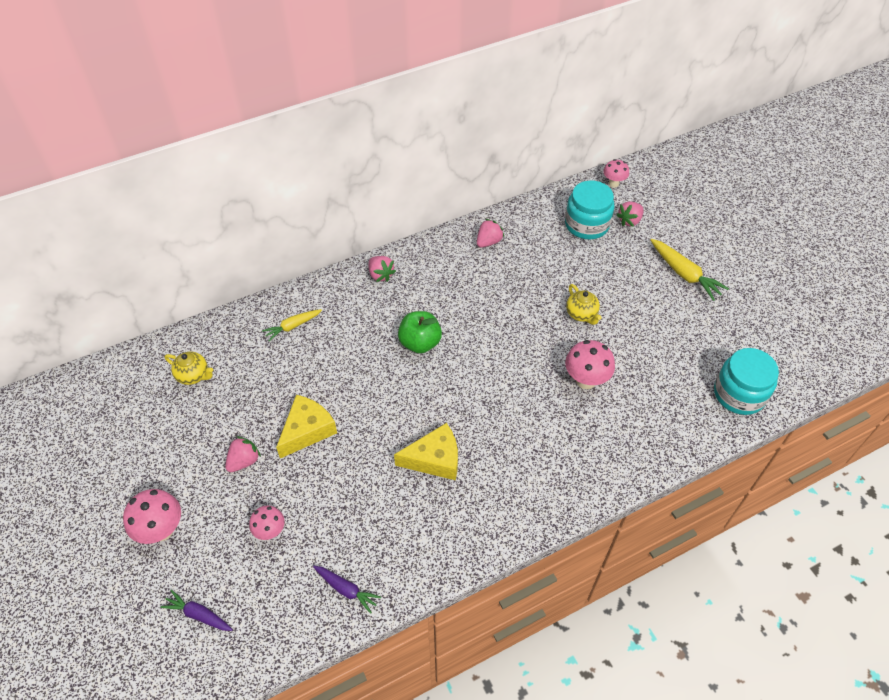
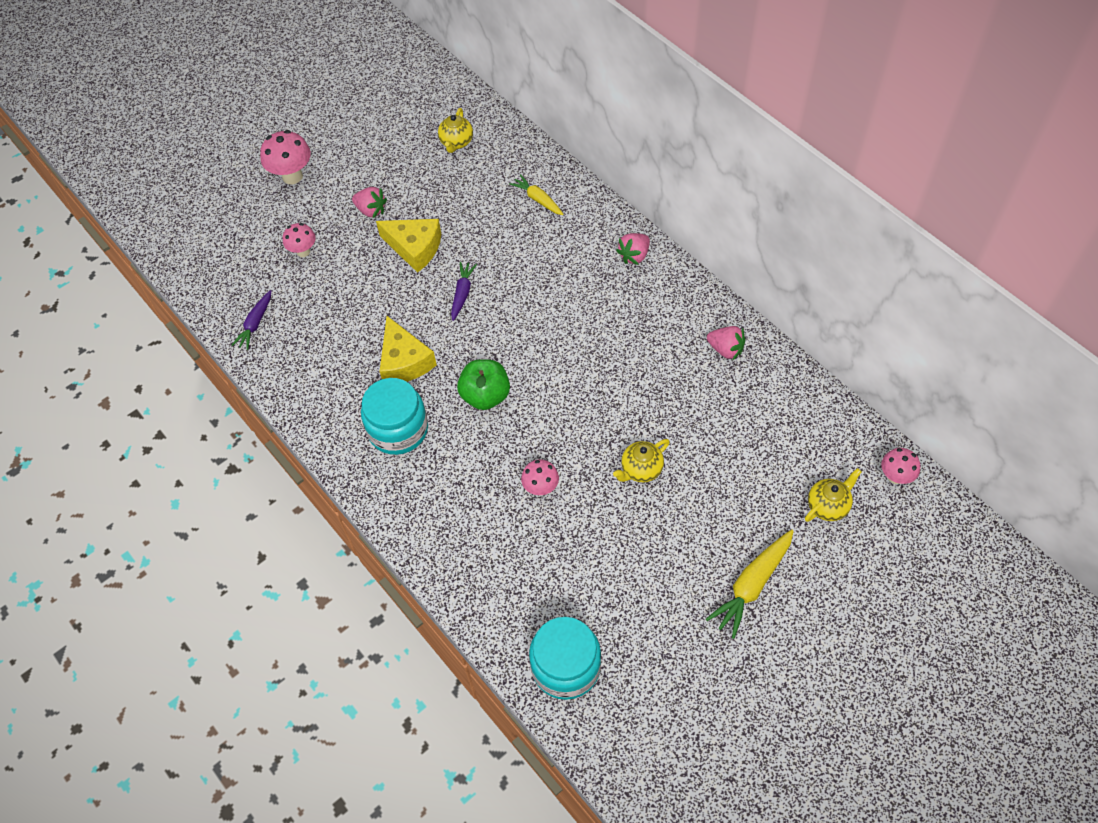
camera: 80 degrees right, 5 degrees up
(199, 614) = (220, 227): purple carrot -> purple carrot (462, 293)
(420, 343) = (548, 315): green apple -> green apple (485, 396)
(585, 380) = (540, 488): pink mushroom -> pink mushroom, size x0.63
(586, 224) = (799, 454): turquoise jar -> turquoise jar (398, 429)
(629, 221) = (828, 506): pink strawberry -> yellow teapot

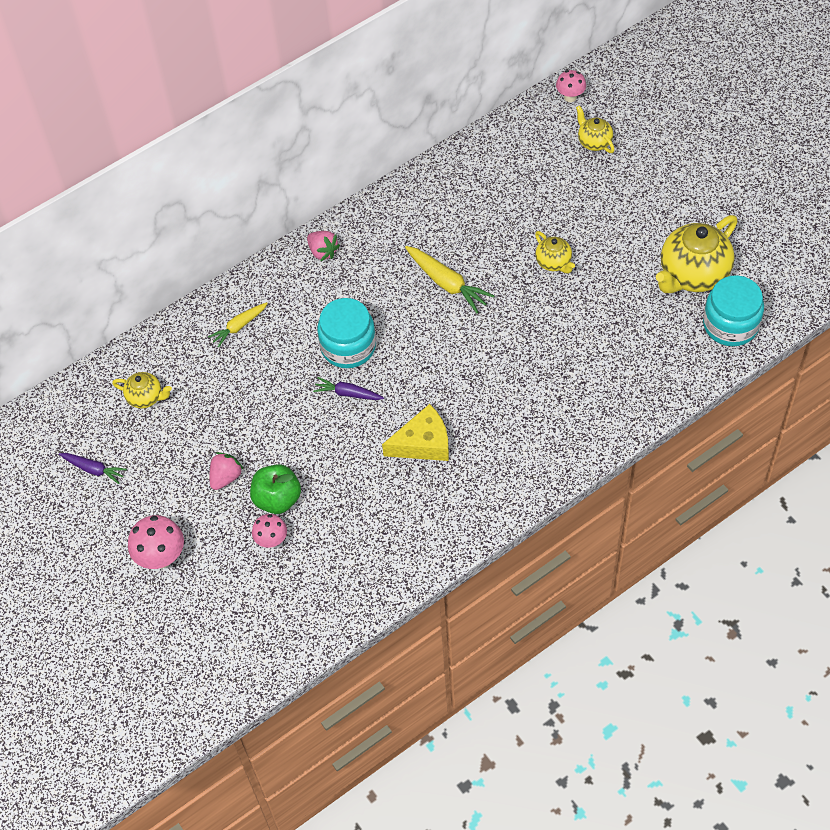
camera: 85 degrees left, 0 degrees up
(255, 324) = (361, 581): purple carrot -> purple carrot (94, 469)
(398, 429) = (499, 447): turquoise jar -> turquoise jar (348, 346)
(415, 248) = (283, 435): yellow cheese -> none
(485, 396) = (468, 376): green apple -> green apple (277, 499)
(540, 488) = (568, 336): pink mushroom -> none
(637, 622) = (693, 275): none -> yellow teapot
(725, 349) = (437, 193): pink strawberry -> none
(752, 585) = (661, 198): yellow carrot -> yellow carrot (447, 283)

